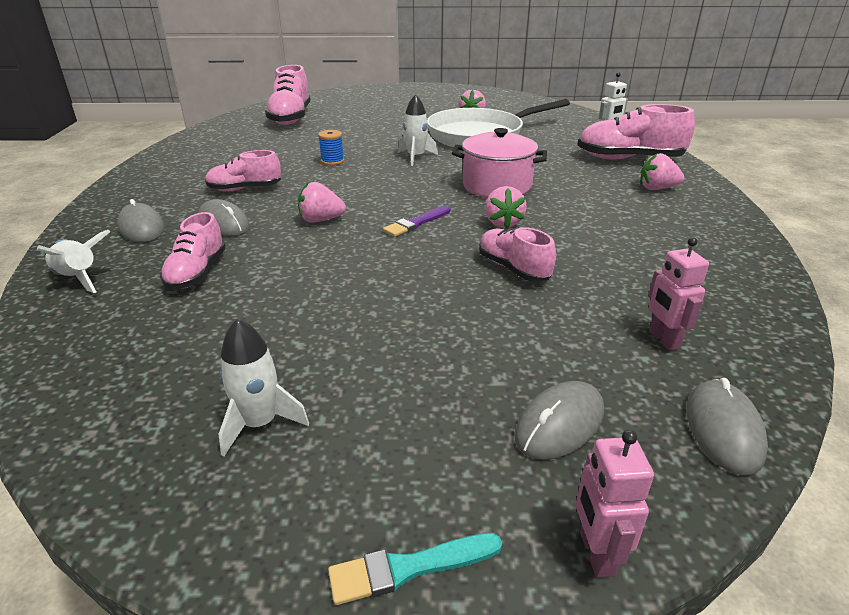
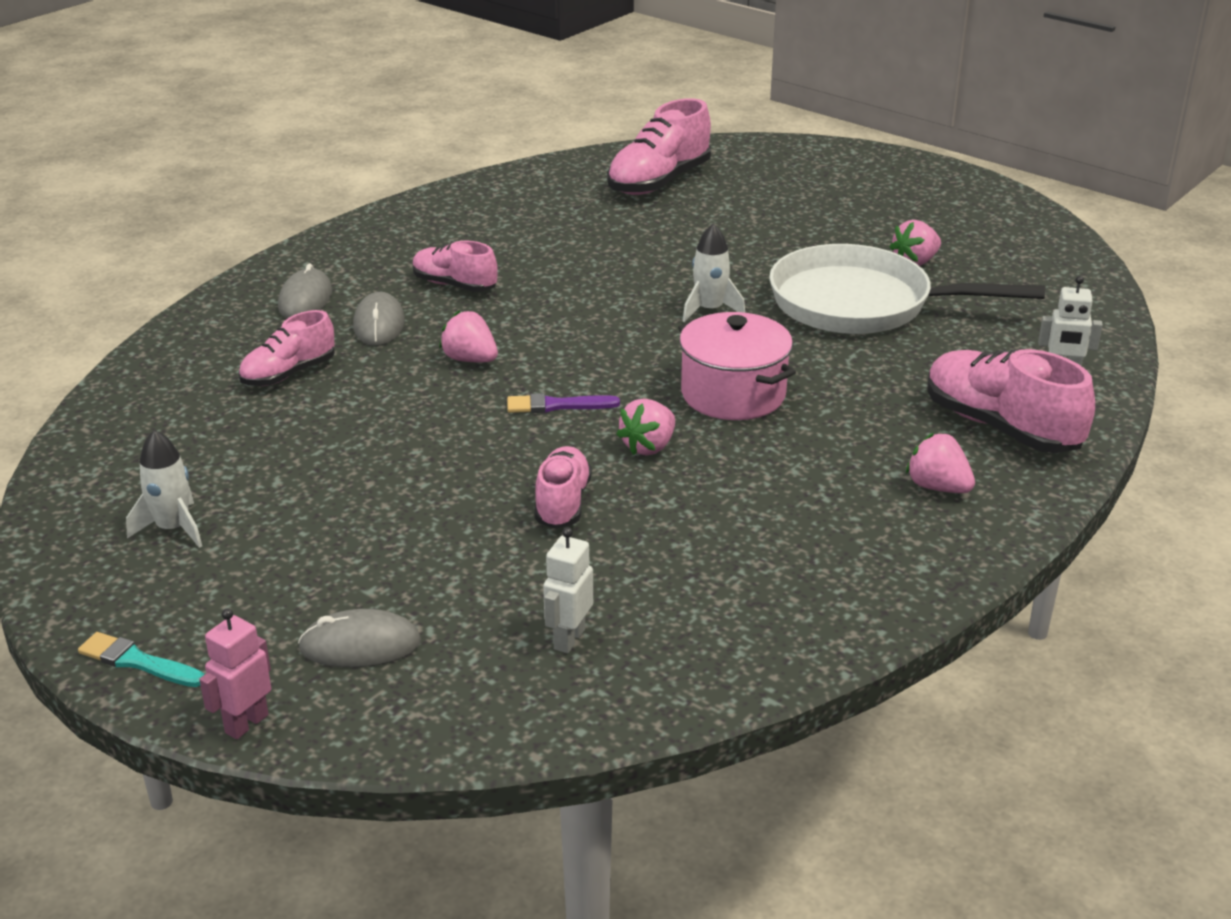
camera: 40 degrees right, 0 degrees up
(79, 278) = (199, 338): white rocket -> none
(332, 161) = (602, 278): blue spool -> none
(663, 340) = (569, 639): pink robot -> white robot
(723, 429) = (472, 722): grey mouse -> none

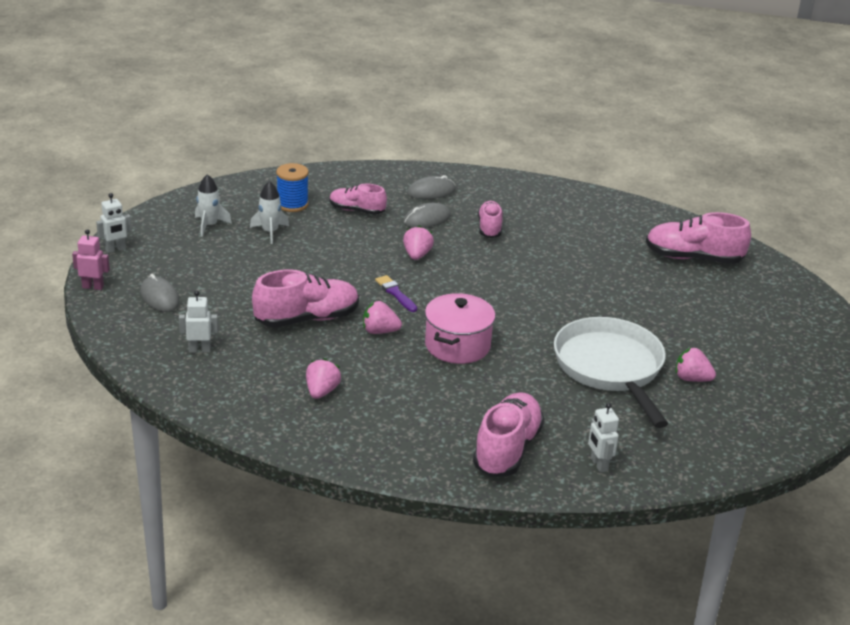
camera: 60 degrees right, 0 degrees up
(138, 662) = (115, 249): turquoise brush -> white robot
(201, 426) = (292, 204): none -> blue spool
(562, 503) = (307, 319): pink shoe -> pink shoe, size x1.61
(710, 310) = (546, 315): white rocket -> white rocket (270, 232)
(937, 487) = (419, 437): pink strawberry -> pink strawberry (321, 391)

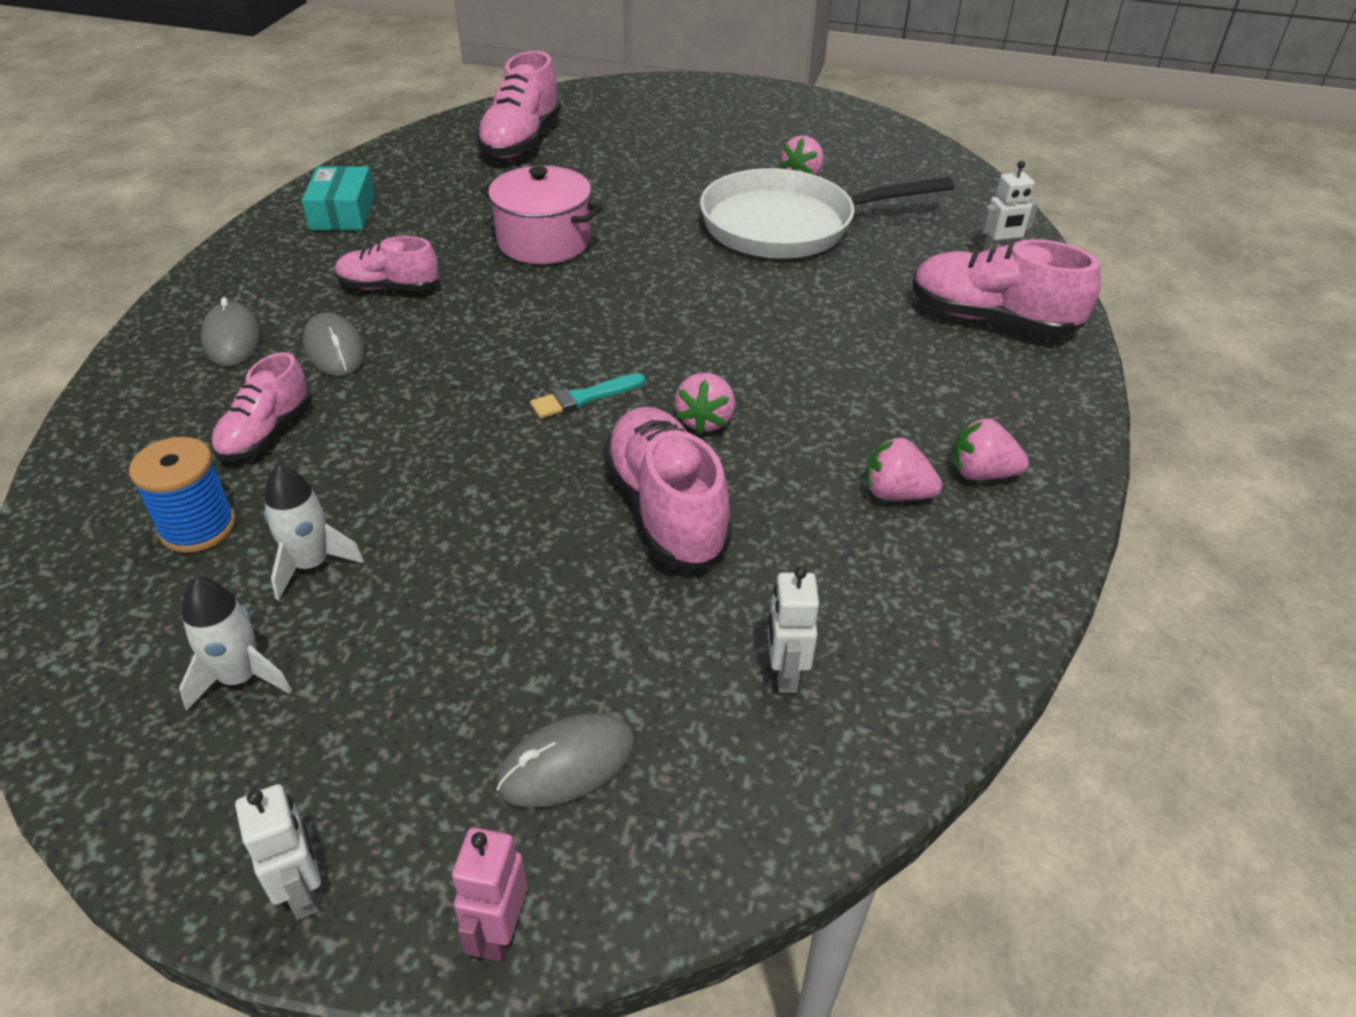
camera: 85 degrees left, 10 degrees up
(395, 293) = (584, 397): purple brush -> turquoise brush
(417, 255) = (460, 367): pink strawberry -> pink strawberry (981, 473)
(457, 345) = (743, 343): pink pot -> pink pot (544, 242)
(568, 205) = (342, 213): none -> turquoise box

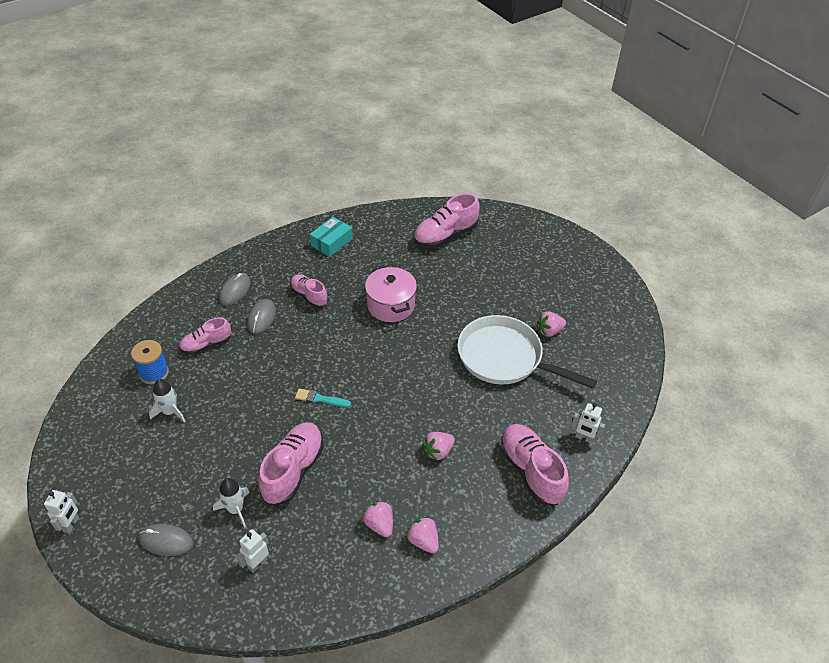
camera: 40 degrees right, 5 degrees up
(241, 677) = (116, 441): white rocket -> white rocket (235, 509)
(499, 931) = (100, 577): pink robot -> none
(705, 420) = (350, 440): pink strawberry -> pink strawberry (438, 451)

